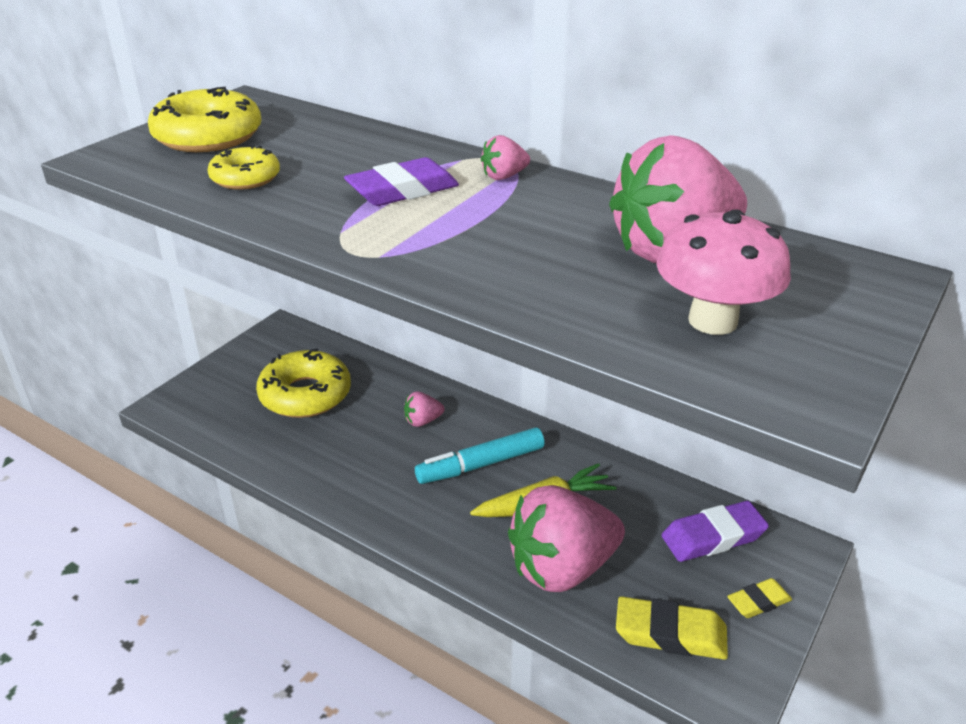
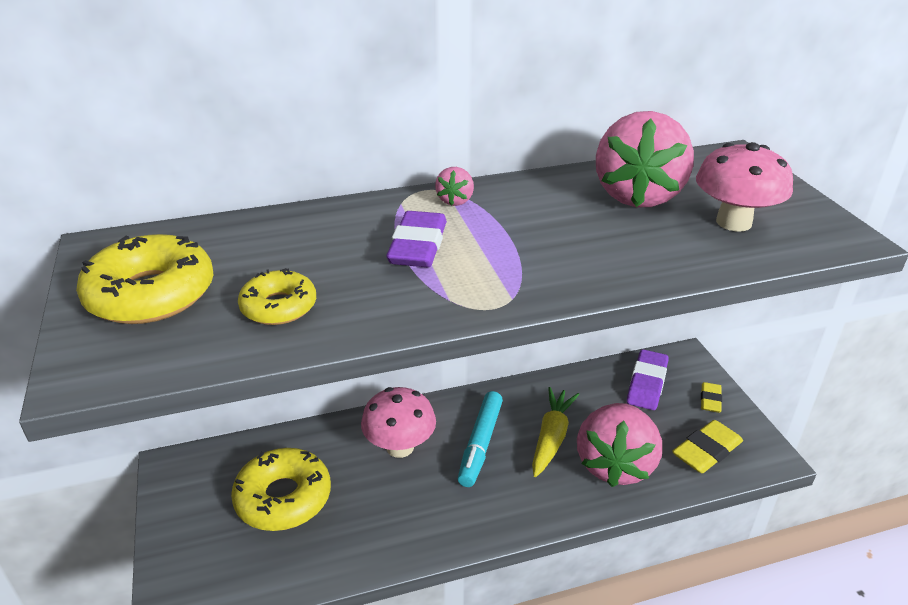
camera: 50 degrees left, 0 degrees up
(422, 421) = (400, 447): pink strawberry -> pink mushroom

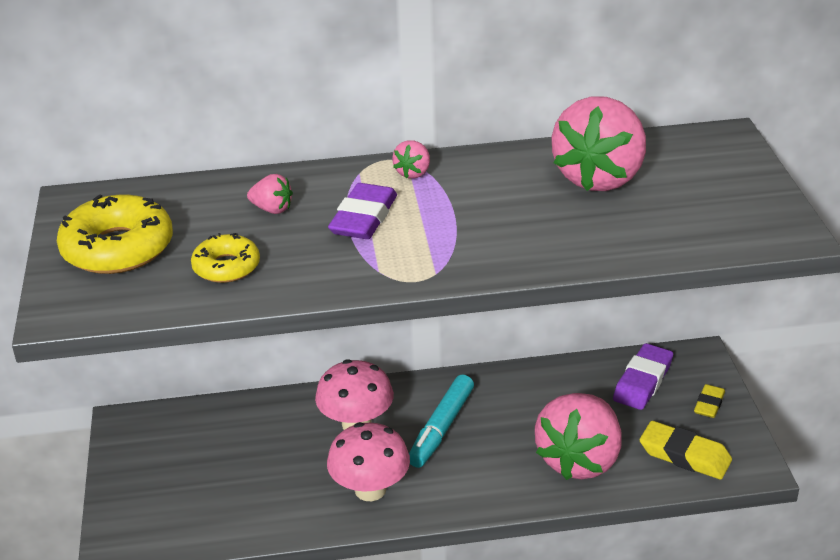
camera: 10 degrees right, 0 degrees up
(283, 498) = (231, 461): yellow donut -> none
(318, 243) = (272, 209): none -> pink strawberry
(551, 437) = (519, 428): yellow carrot -> none
(706, 451) = (684, 455): yellow eraser -> yellow eraser turned 60 degrees clockwise
(733, 222) = (683, 212): pink mushroom -> pink mushroom (370, 489)

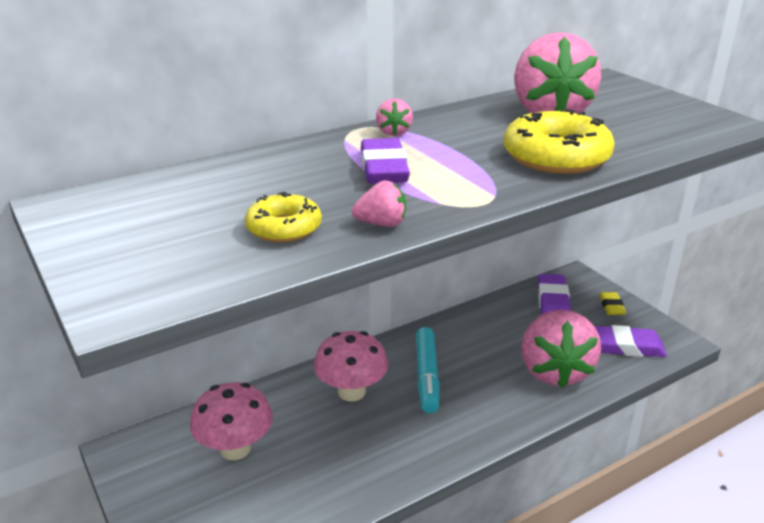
camera: 25 degrees left, 5 degrees down
(118, 248) = (145, 235): yellow donut -> yellow donut (556, 157)
(272, 209) = (287, 176): pink strawberry -> pink strawberry (381, 224)
(370, 489) = (402, 444): pink mushroom -> pink mushroom (235, 448)
(684, 455) = (626, 346): yellow eraser -> purple eraser

